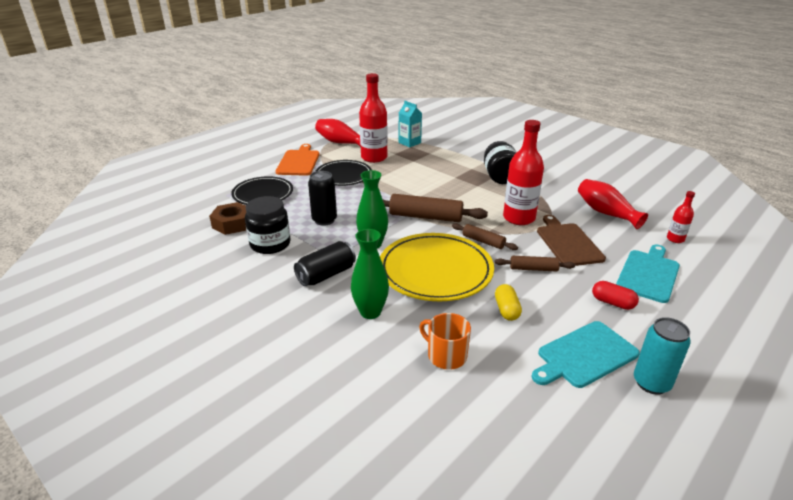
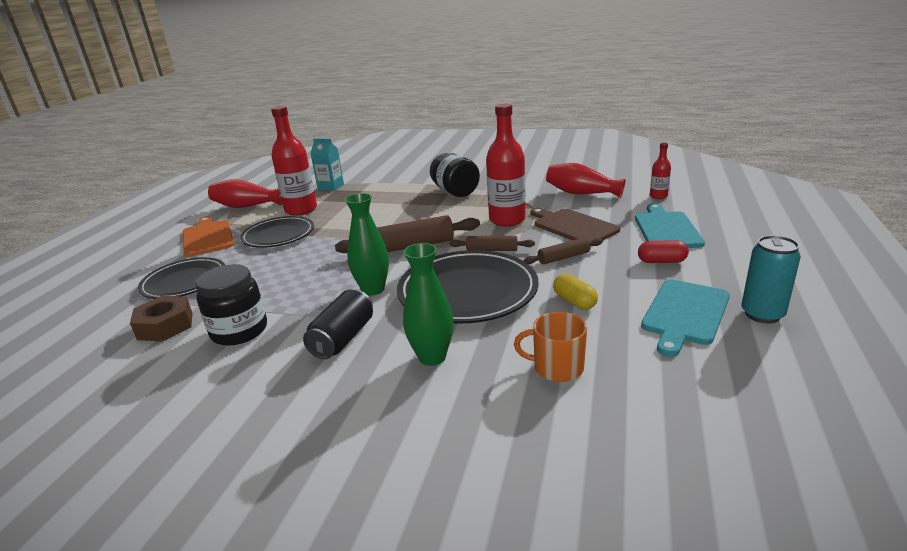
camera: 25 degrees left, 5 degrees down
(324, 220) = (291, 284): black can -> none
(435, 271) = (467, 291): yellow plate -> black plate

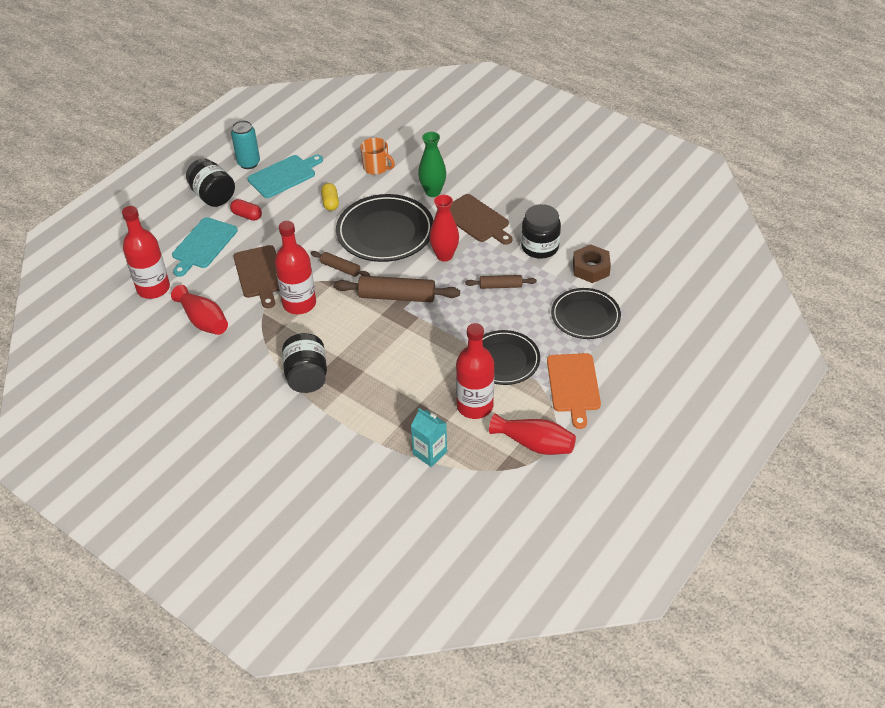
camera: 160 degrees left, 20 degrees up
(343, 338) = (476, 220): black can -> brown cutting board
(373, 289) = (444, 255): green vase -> red vase
(563, 257) = (300, 241): brown rolling pin -> brown rolling pin (500, 286)
(658, 196) = (153, 288): red bottle -> red bottle, size x2.02
(736, 267) = (213, 196): none -> black jar

